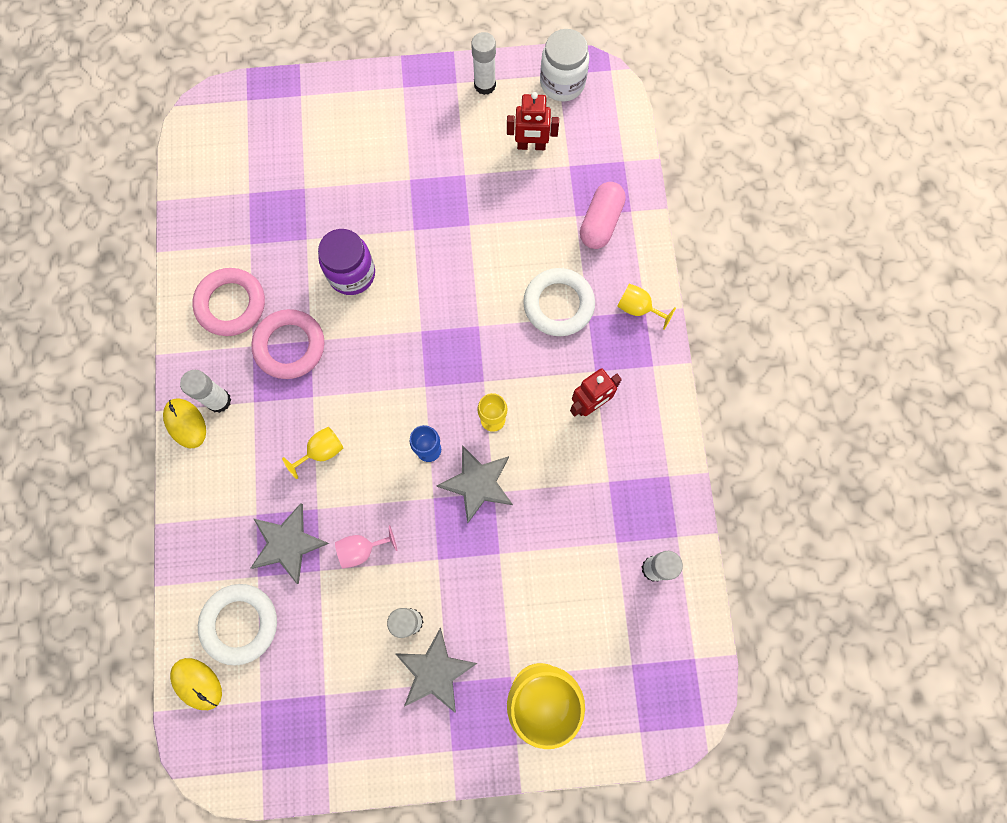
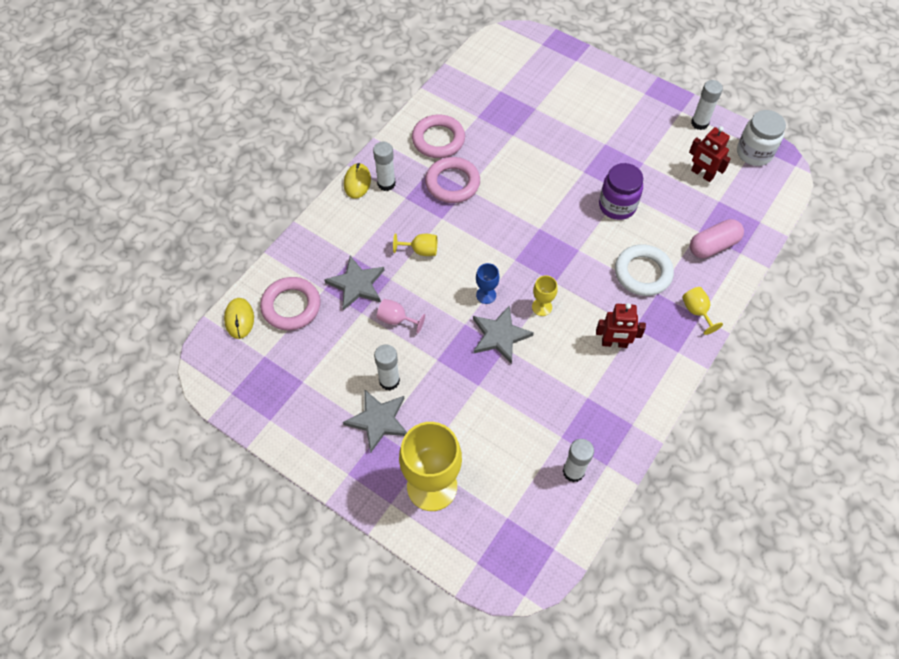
camera: 40 degrees right, 15 degrees down
(240, 624) = (291, 306): white ring -> pink ring
(352, 274) = (524, 170): purple jar -> purple jar (617, 206)

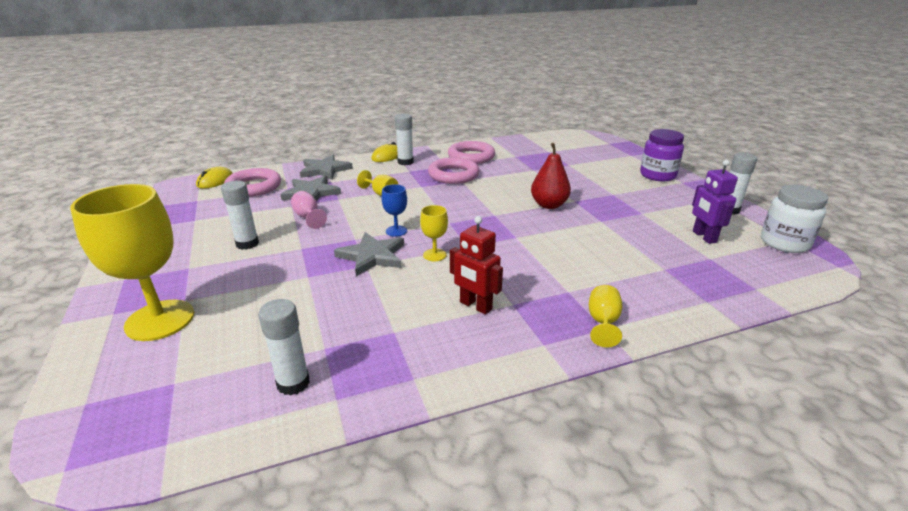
camera: 35 degrees right, 30 degrees down
(378, 420) = (200, 260): grey star -> grey star (325, 170)
(569, 190) = (549, 205): none -> red pear
(617, 206) = (586, 226): purple jar -> purple jar (657, 175)
(643, 273) = (566, 272): white ring -> none
(702, 174) = (704, 237): red robot -> purple robot
(713, 246) = (673, 284): pink capsule -> none

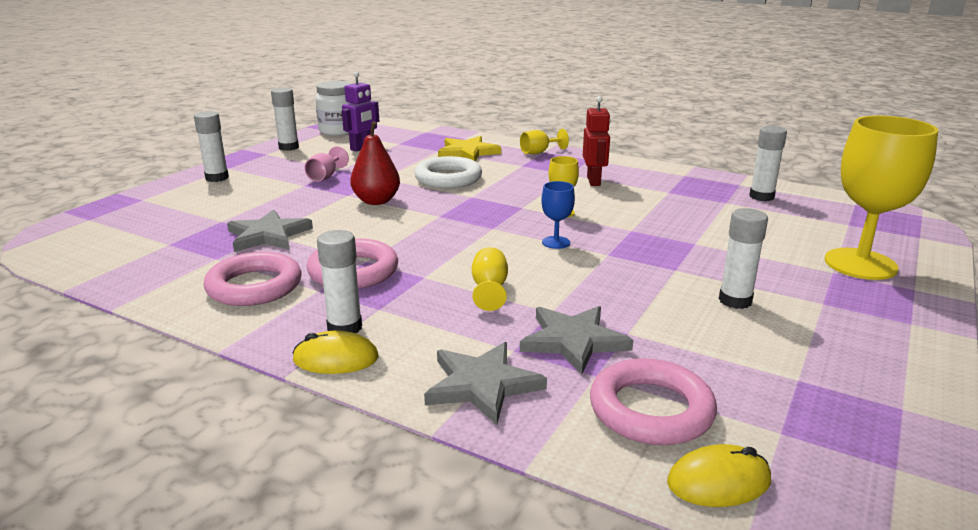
camera: 130 degrees left, 5 degrees down
(308, 217) = (626, 301): pink goblet -> pink goblet (325, 177)
(372, 256) = (615, 233): grey star -> grey star (268, 235)
(569, 243) = (448, 178): none -> white ring
(642, 280) = (467, 152): none -> yellow star
(657, 175) = (217, 178): purple jar -> white glue stick

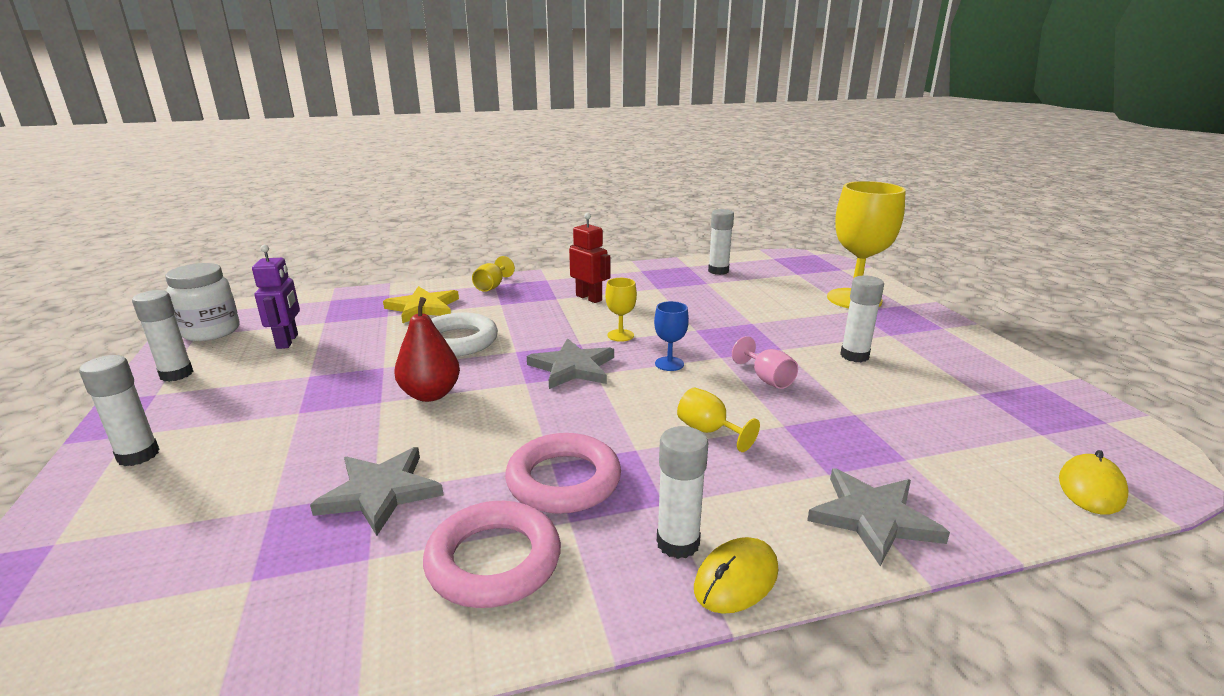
camera: 45 degrees left, 0 degrees up
(325, 177) = (309, 391): pink goblet -> pink goblet (767, 379)
(573, 341) = (844, 440): grey star -> grey star (572, 367)
(651, 410) = (977, 463): pink ring -> none

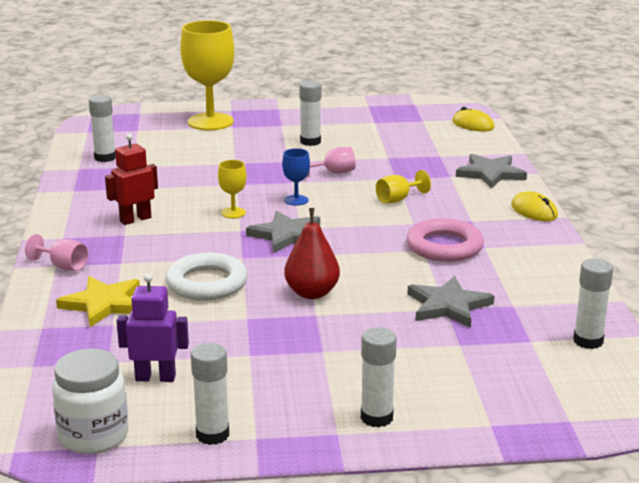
camera: 80 degrees left, 0 degrees up
(492, 286) = (63, 266): yellow goblet -> pink goblet
(494, 561) = (518, 268): pink ring -> none
(678, 543) = (506, 221): white glue stick -> white glue stick (588, 341)

